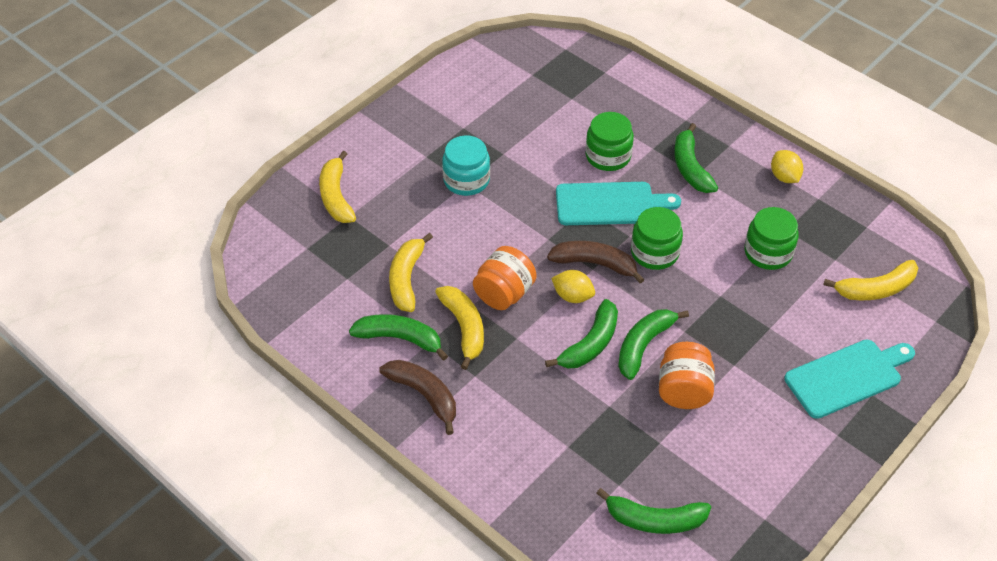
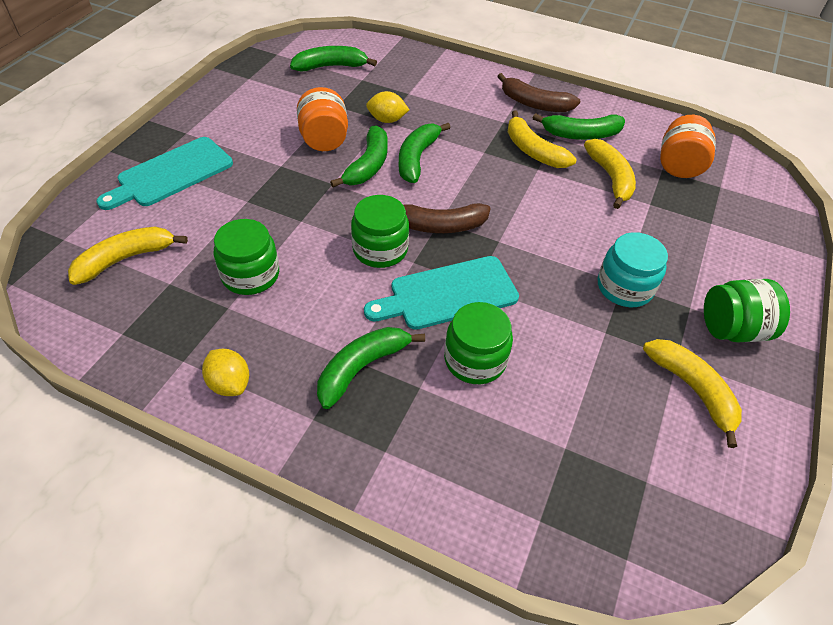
camera: 160 degrees right, 0 degrees up
(336, 196) = (741, 239): yellow banana -> yellow banana (692, 389)
(408, 136) = (732, 329): none -> green jar
(504, 293) = (514, 183): orange jar -> orange jar (679, 166)
(572, 296) = (449, 192): yellow lemon -> yellow lemon (387, 120)
(690, 167) = (362, 368): green banana -> green banana turned 105 degrees counterclockwise

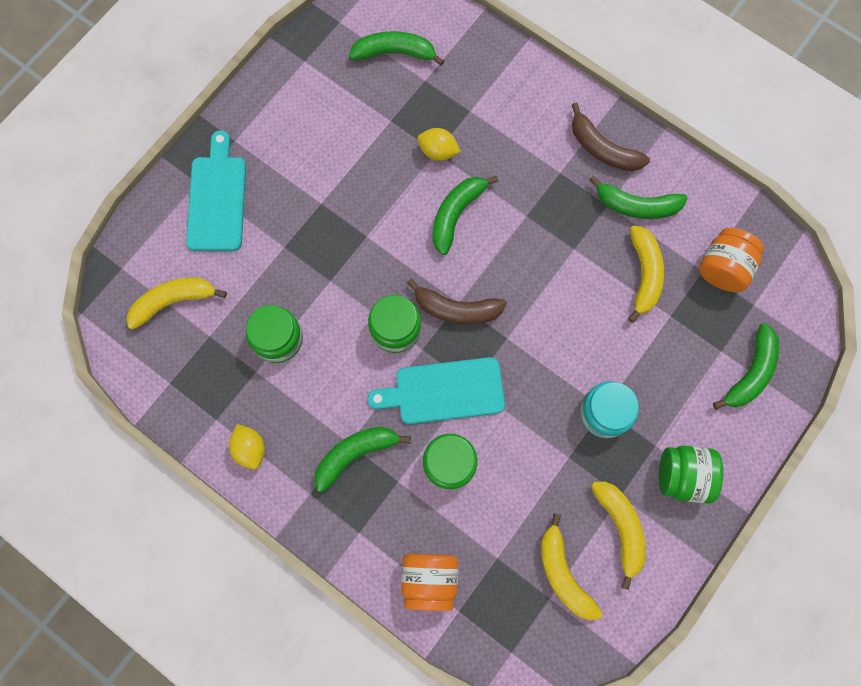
camera: 15 degrees right, 25 degrees up
(171, 174) = (217, 198): turquoise cutting board -> turquoise cutting board turned 120 degrees clockwise
(324, 140) = (368, 172): orange jar -> orange jar (429, 579)
(368, 165) = (405, 216): green banana -> green banana (750, 372)
(533, 151) = (577, 222): yellow banana -> yellow banana (563, 573)

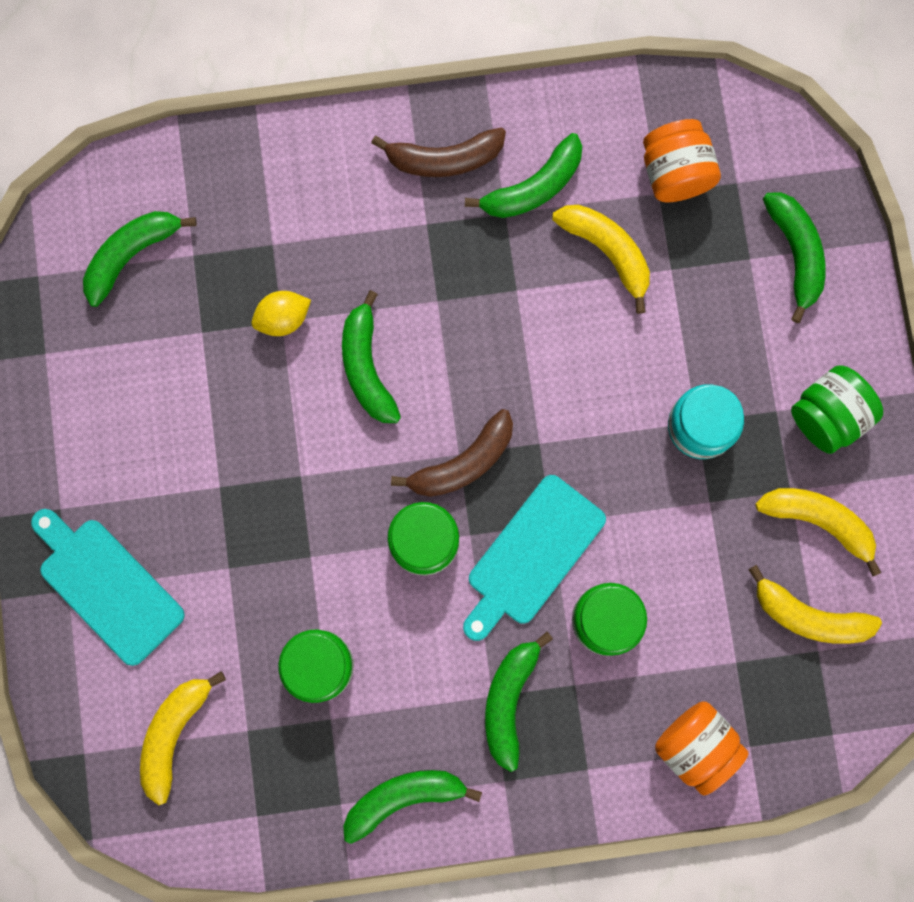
camera: 45 degrees left, 5 degrees up
(250, 448) = (403, 797): yellow lemon -> green banana

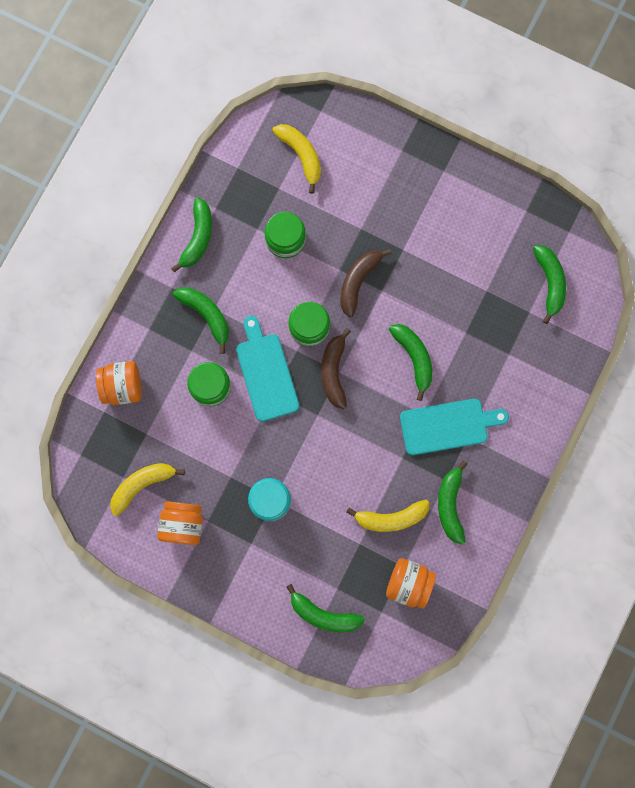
camera: 125 degrees right, 0 degrees up
(107, 586) = (391, 169): turquoise cutting board -> turquoise cutting board (448, 426)
(283, 318) = (466, 334): yellow lemon -> none
(367, 367) = (414, 358): green banana -> green banana turned 45 degrees clockwise
(444, 159) = (496, 469): brown banana -> brown banana (358, 281)
(818, 521) = (183, 524): yellow banana -> orange jar
(827, 415) = (230, 567): green jar -> none

